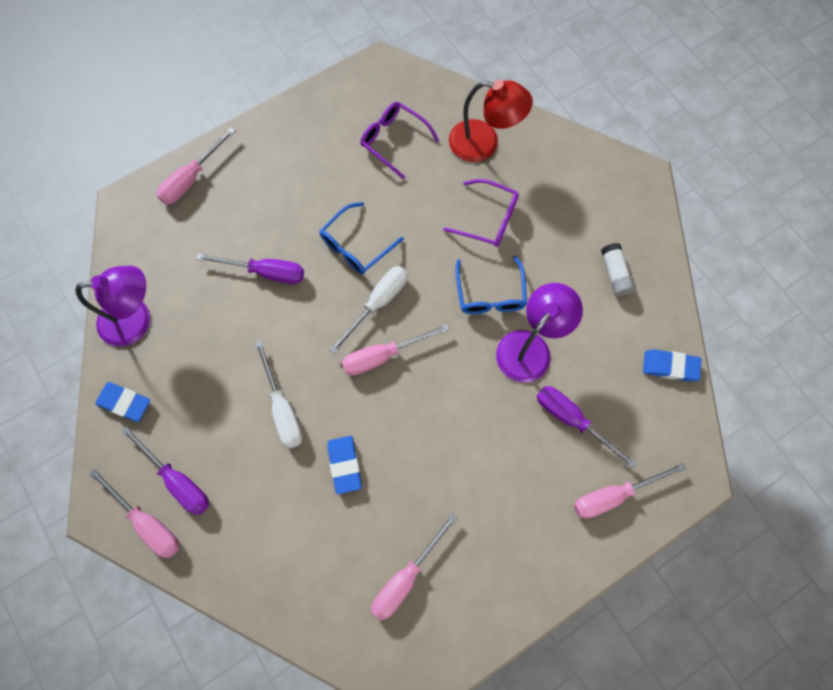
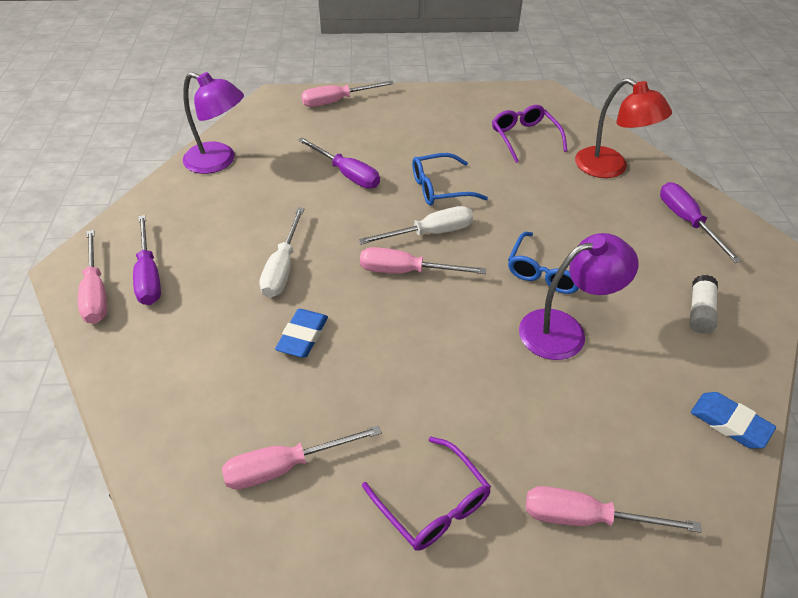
camera: 30 degrees right, 25 degrees down
(124, 403) = (160, 206): blue eraser -> none
(487, 219) = (581, 218): purple glasses -> purple glasses (432, 503)
(572, 420) = (575, 416): purple screwdriver -> purple screwdriver (687, 222)

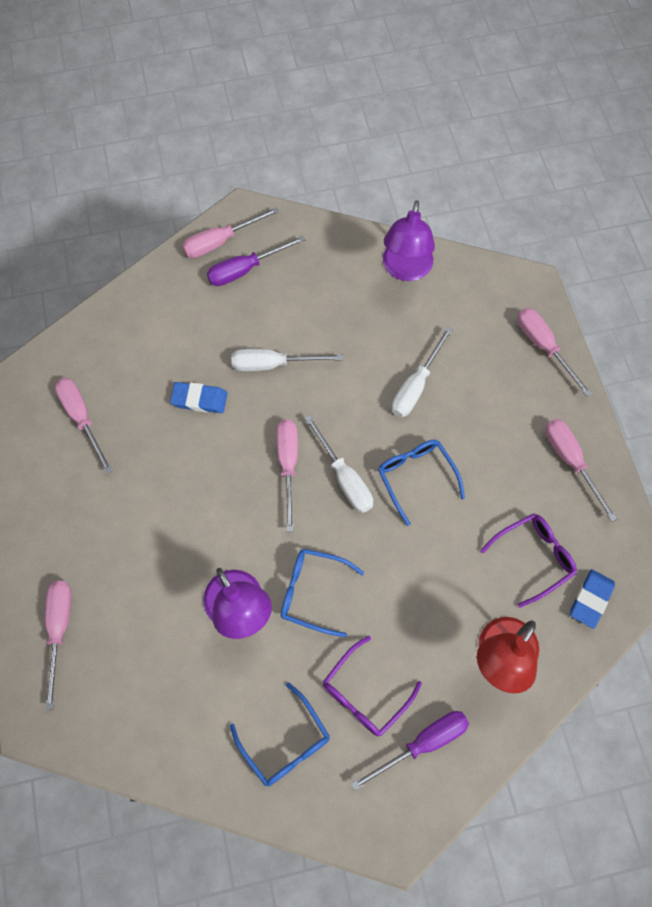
camera: 80 degrees right, 20 degrees up
(347, 174) = (416, 386): purple screwdriver -> white screwdriver
(432, 503) = (62, 521): purple glasses -> purple glasses (365, 693)
(444, 106) = (571, 462): none -> pink screwdriver
(699, 311) = (285, 742): white glue stick -> blue glasses
(729, 423) = (156, 753): blue eraser -> blue eraser (590, 599)

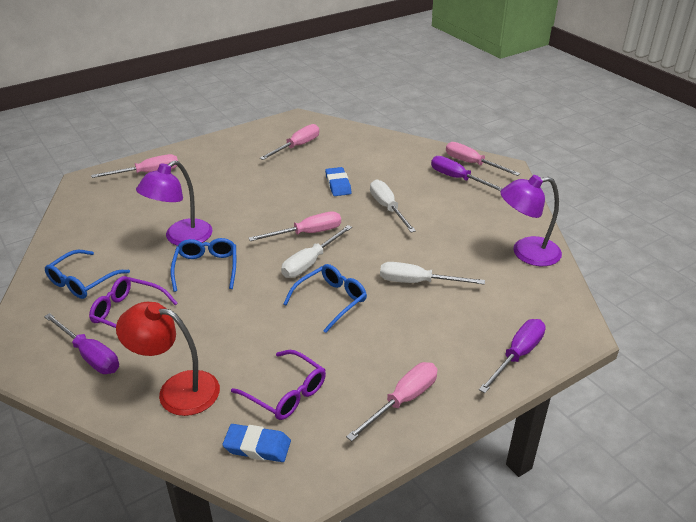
camera: 70 degrees right, 30 degrees down
(544, 347) = (517, 355): pink screwdriver -> purple screwdriver

